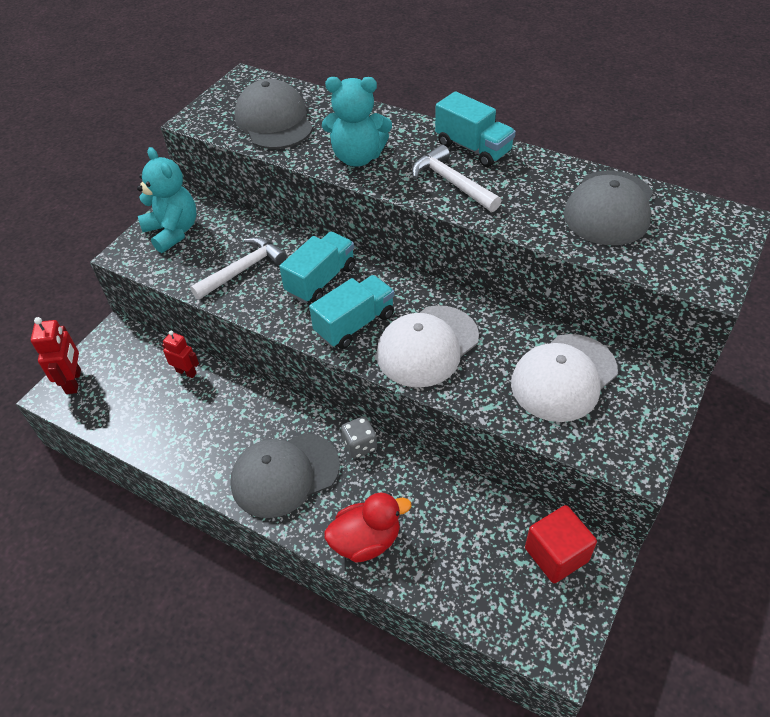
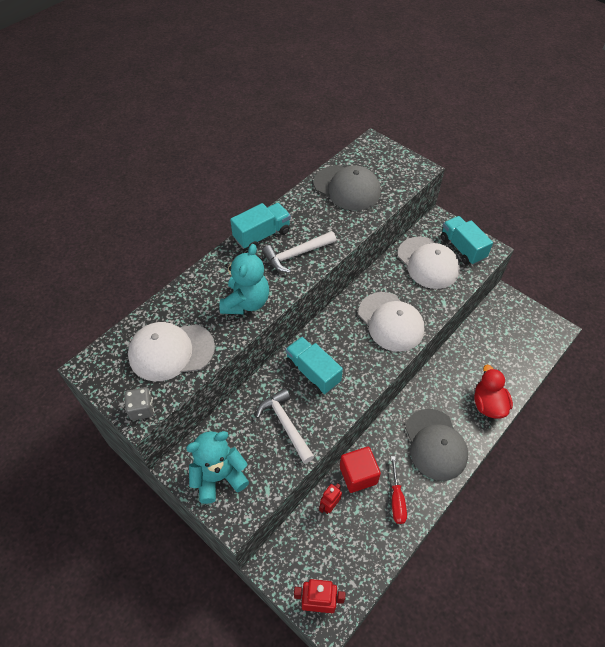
camera: 80 degrees left, 5 degrees up
(199, 439) = (396, 499): none -> red screwdriver
(274, 121) = (171, 351): grey cap -> white cap
(355, 324) = (362, 358): turquoise truck -> turquoise truck (462, 248)
(360, 445) = (418, 395): grey dice -> grey dice (142, 409)
(556, 554) = (503, 315): red cube -> red cube (358, 475)

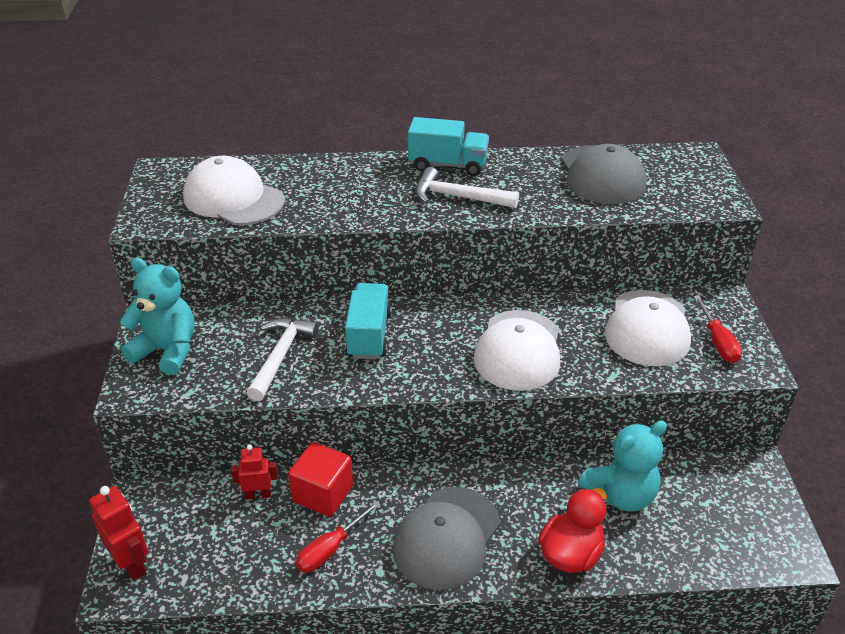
camera: 45 degrees right, 15 degrees down
(142, 409) = (150, 221): grey dice -> none
(246, 302) = (351, 204): turquoise teddy bear -> turquoise teddy bear (620, 495)
(462, 248) = (718, 342): turquoise truck -> red screwdriver

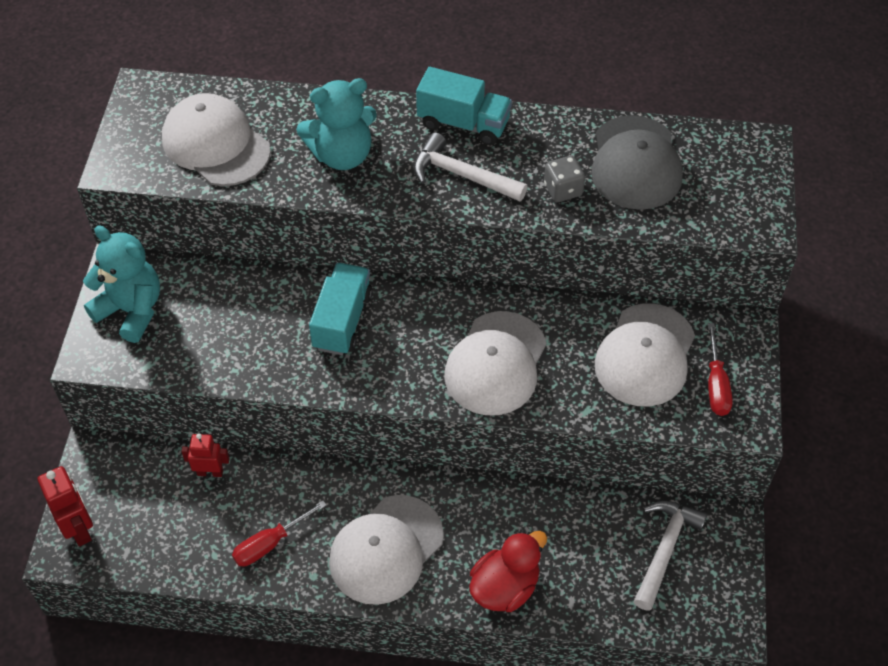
camera: 10 degrees right, 15 degrees up
(280, 356) = (245, 335): white hammer -> white hammer (664, 550)
(323, 494) = (274, 481): red cube -> none
(446, 537) = (386, 549): grey cap -> white cap
(548, 198) = (563, 190): none -> grey dice
(620, 495) = (575, 531): turquoise teddy bear -> turquoise teddy bear (342, 155)

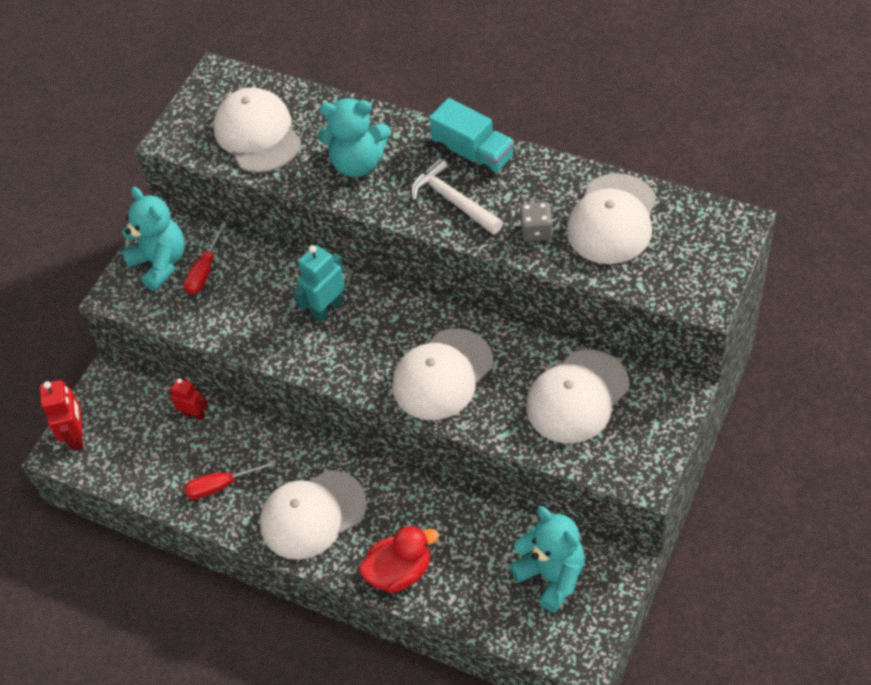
camera: 25 degrees right, 0 degrees up
(342, 321) = (327, 309): turquoise truck -> turquoise robot
(635, 163) = (612, 219): grey cap -> white cap
(664, 550) = (551, 575): white hammer -> turquoise teddy bear
(716, 385) = (630, 438): red screwdriver -> red screwdriver (205, 271)

